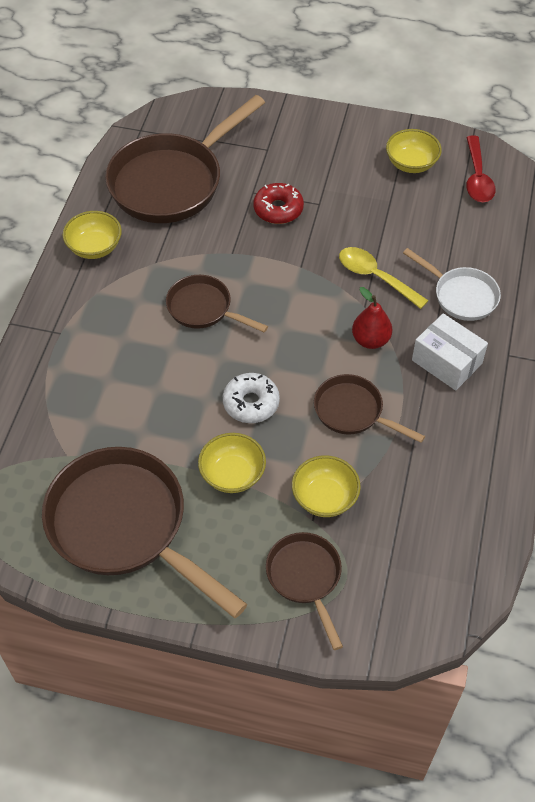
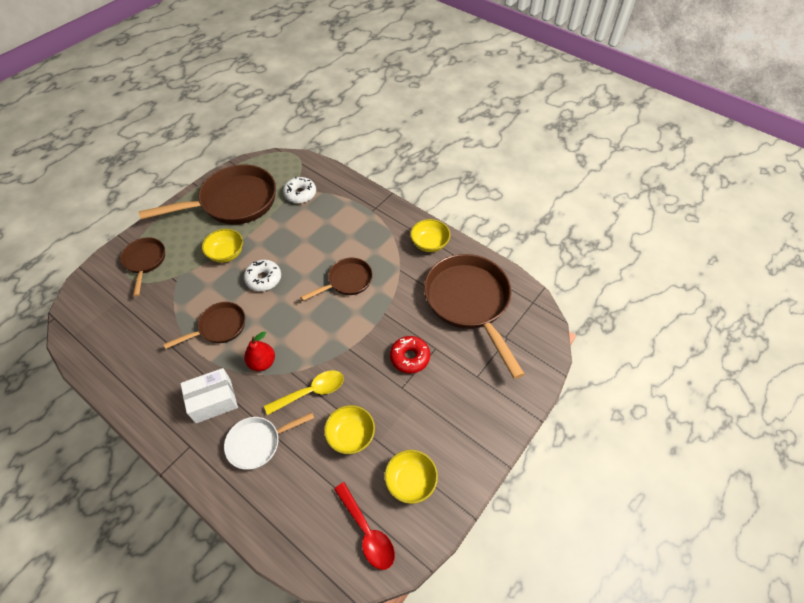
camera: 115 degrees right, 0 degrees up
(64, 440) = (300, 194): none -> white donut
(306, 578) = (145, 261): brown pan -> brown pan turned 105 degrees counterclockwise
(324, 497) = (179, 289): yellow bowl -> yellow bowl (351, 435)
(477, 177) = (367, 531): red spoon -> red spoon turned 150 degrees counterclockwise

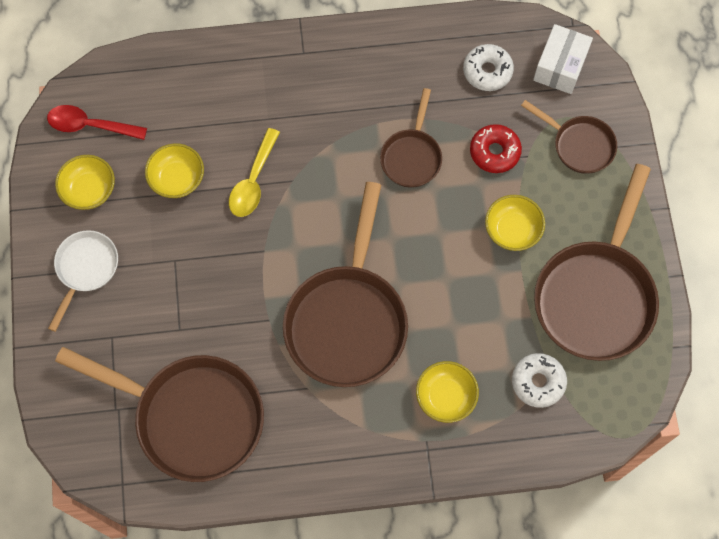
camera: 135 degrees right, 15 degrees up
(213, 401) = (330, 98): white box -> white box (560, 67)
(258, 443) = (249, 104): white pan -> white pan (85, 269)
(262, 362) = (329, 164): red pear -> none
(263, 279) = (436, 240): white donut -> white donut (487, 71)
(347, 281) = (347, 320): brown pan -> brown pan, size x1.91
(409, 357) = (195, 296): red donut -> red donut (494, 152)
(429, 244) = (309, 457): yellow bowl -> yellow bowl (445, 396)

